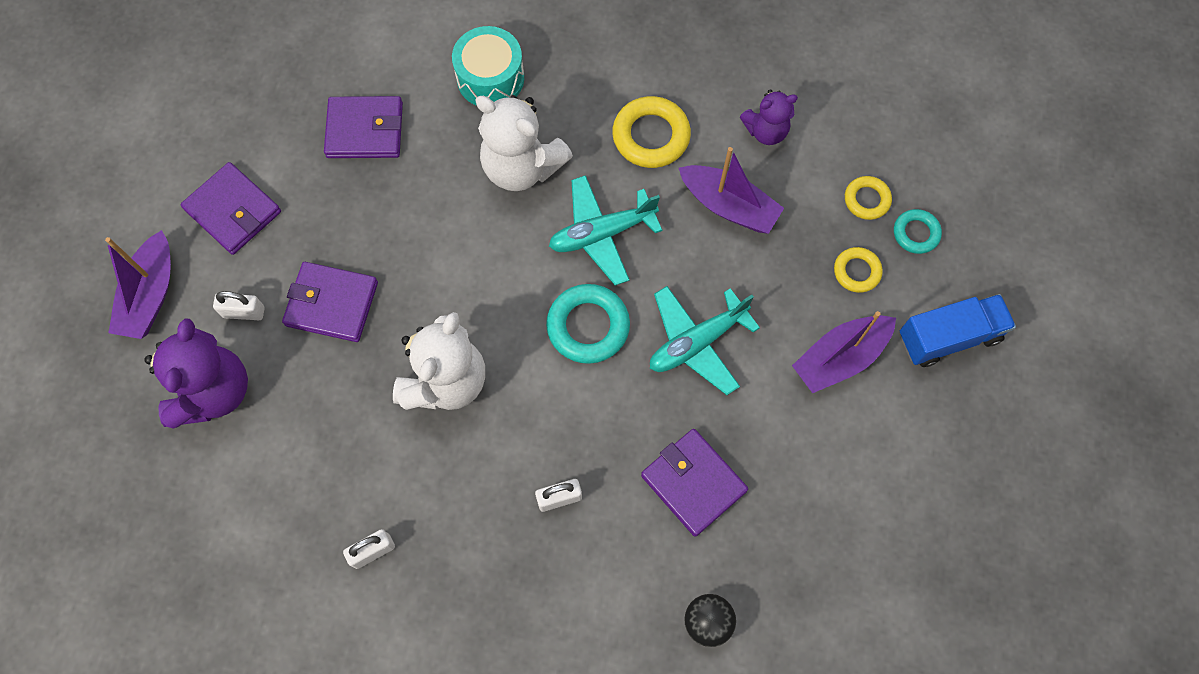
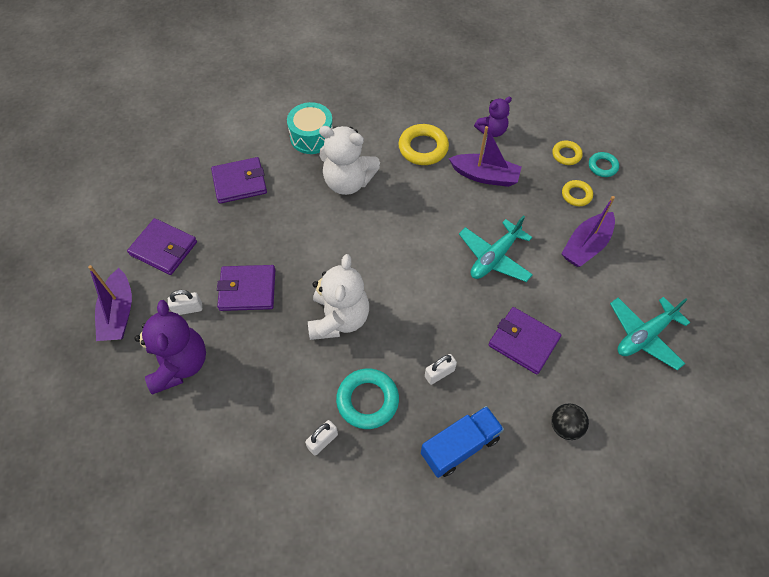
camera: 15 degrees left, 10 degrees down
(588, 326) = (422, 264): turquoise ring -> turquoise ring (367, 400)
(602, 234) = (412, 208): turquoise plane -> turquoise plane (644, 335)
(949, 337) = (646, 219): blue truck -> blue truck (460, 446)

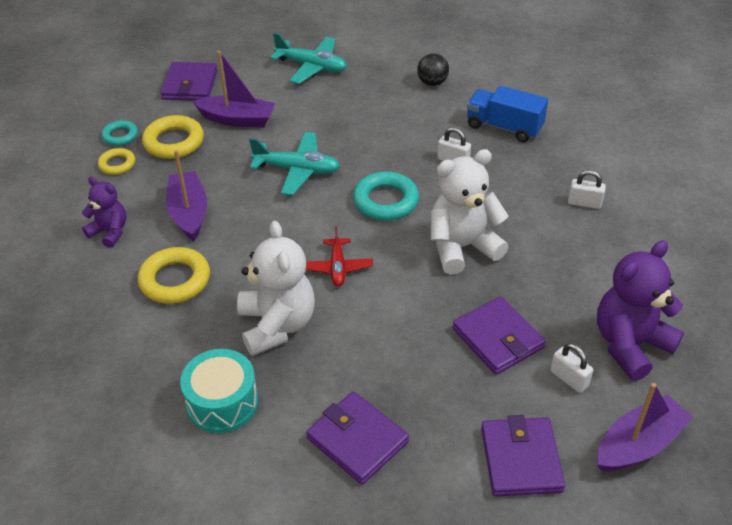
camera: 120 degrees left, 15 degrees down
(367, 400) = (521, 192): turquoise ring -> turquoise ring (385, 201)
(374, 234) = (337, 267): none -> red plane
(523, 342) = (376, 124): purple wallet -> purple wallet (190, 85)
(576, 195) = (174, 142): yellow ring -> yellow ring, size x1.69

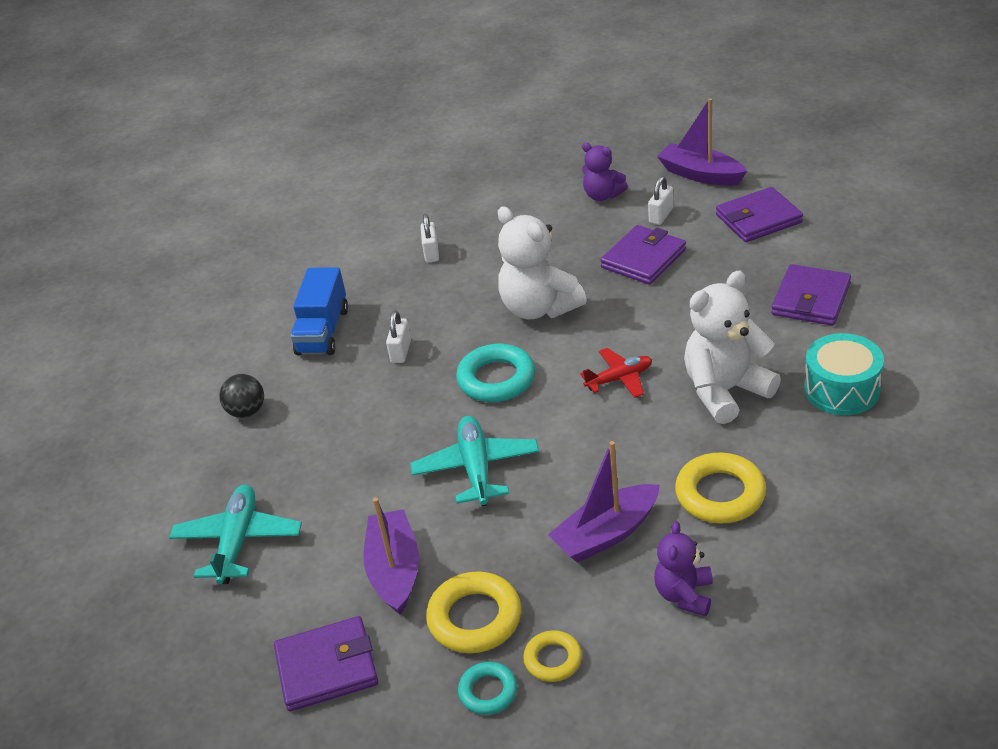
camera: 105 degrees left, 5 degrees down
(630, 345) = (602, 195): purple teddy bear -> purple teddy bear, size x0.58

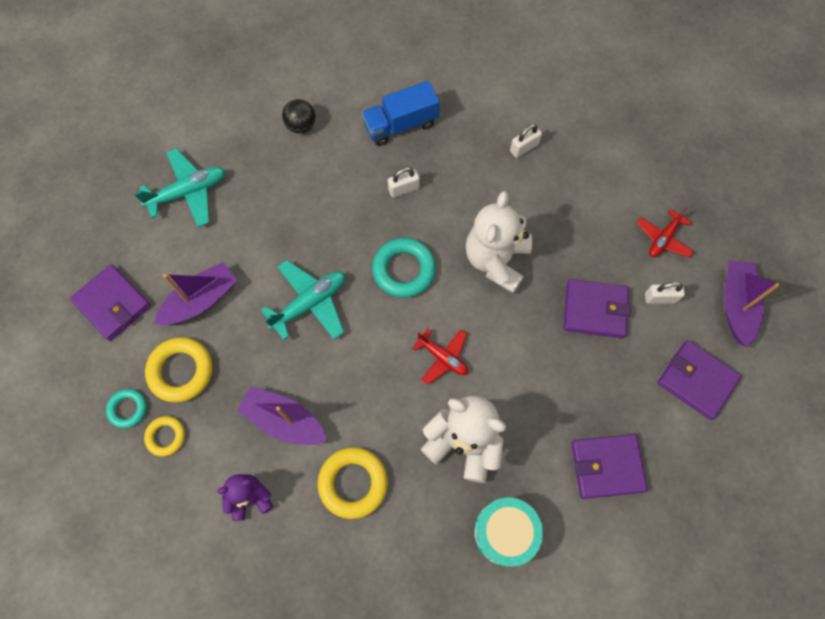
camera: 55 degrees right, 30 degrees up
(602, 195) = (663, 238): purple teddy bear -> red plane

